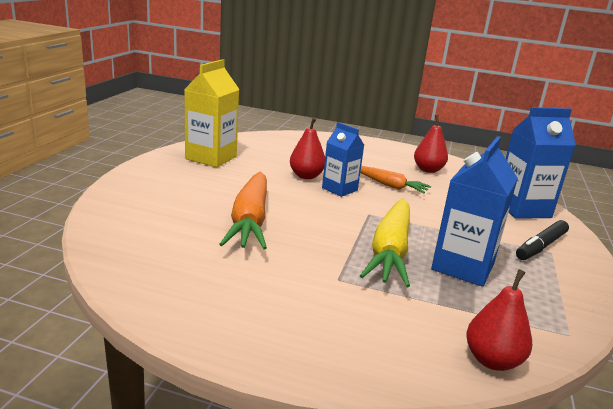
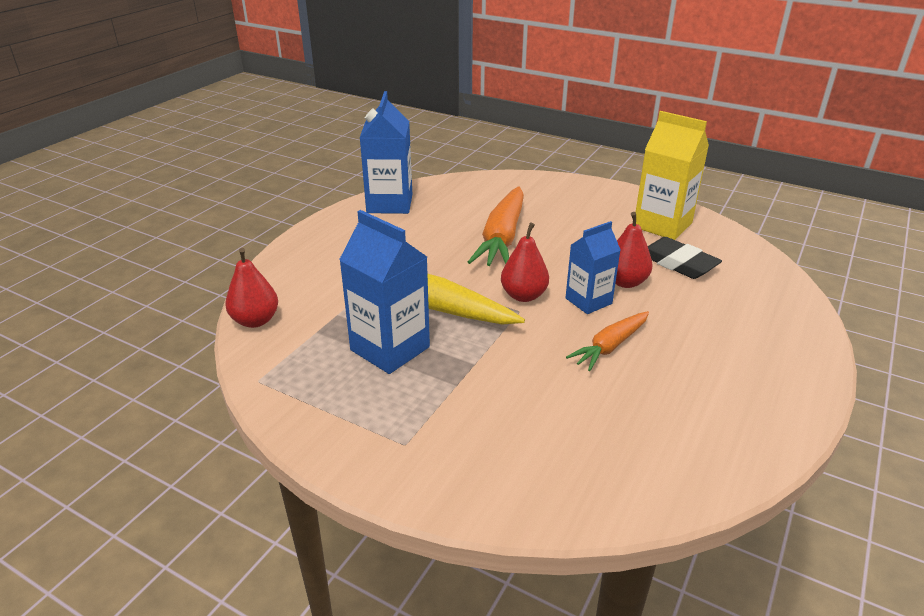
camera: 105 degrees right, 10 degrees up
(250, 220) = (502, 238): orange carrot -> orange carrot turned 90 degrees counterclockwise
(271, 159) = (678, 263): none -> black eraser
(428, 170) = (692, 406): red pear -> red pear (523, 295)
(522, 209) = (541, 473): blue carton -> blue carton (389, 204)
(541, 246) = (420, 439): black marker -> none

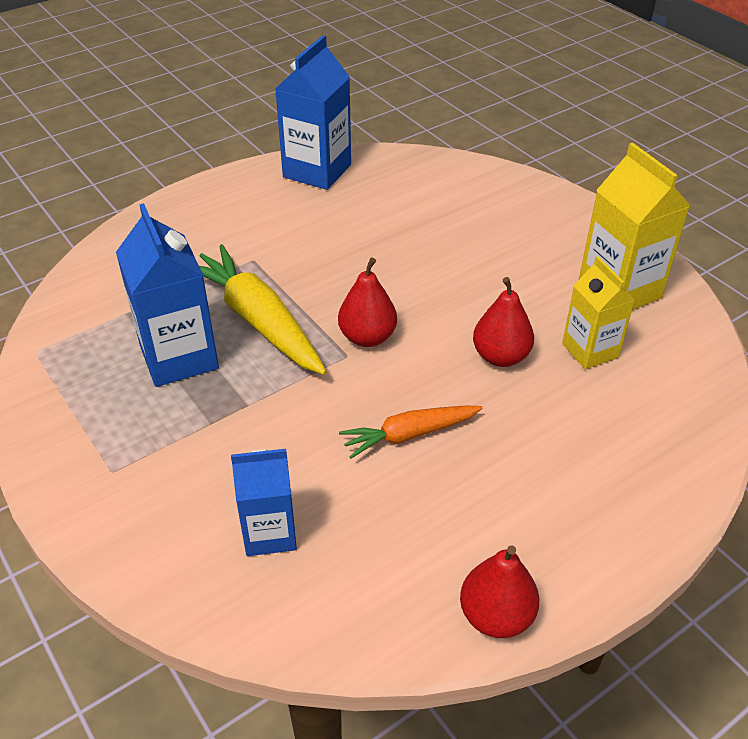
camera: 25 degrees right, 10 degrees up
(255, 320) = (79, 281): red pear -> red pear (496, 616)
(502, 238) = (405, 253): orange carrot -> none
(588, 301) = (435, 368): blue carton -> blue carton (270, 532)
(678, 263) = (590, 350): black eraser -> yellow carton

